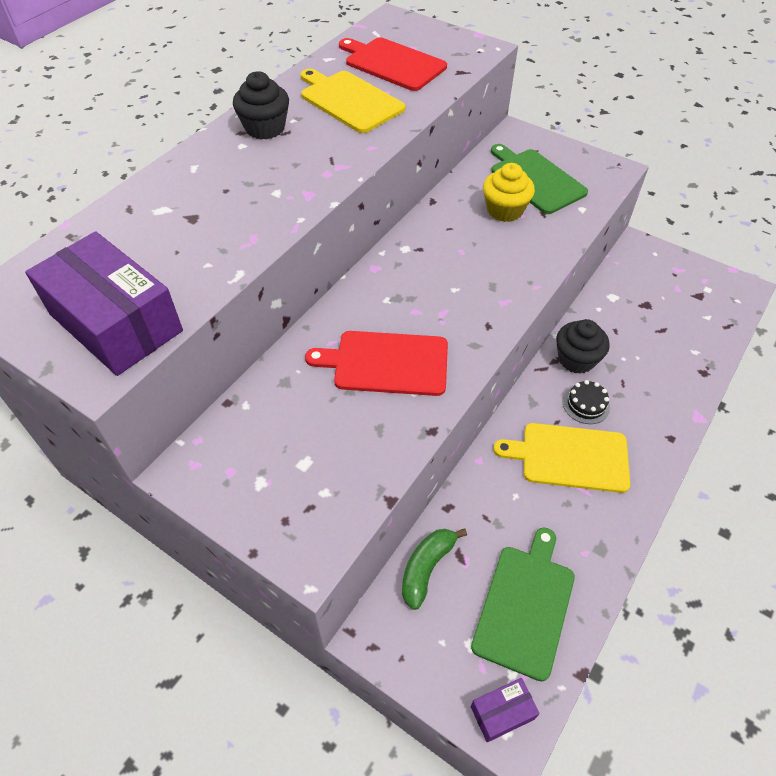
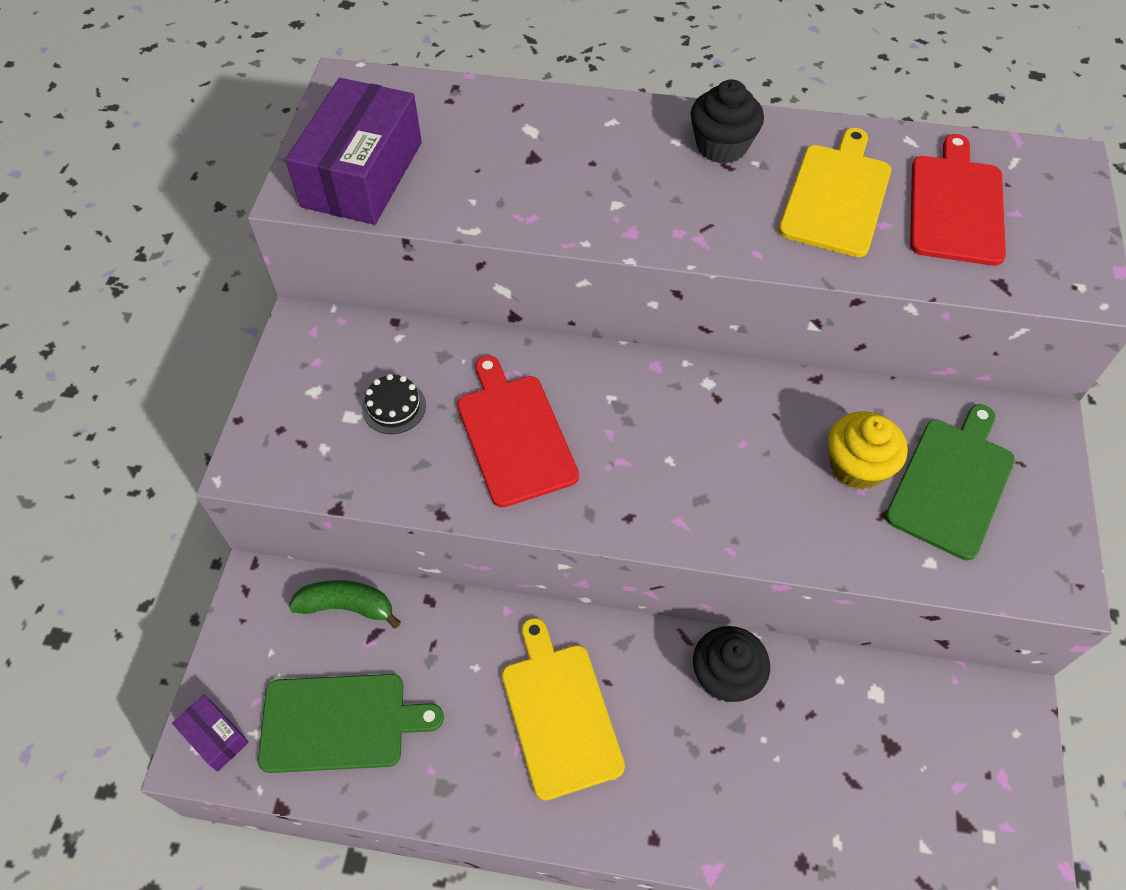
camera: 65 degrees right, 5 degrees up
(586, 404) = (653, 710): black cake -> black cake (394, 407)

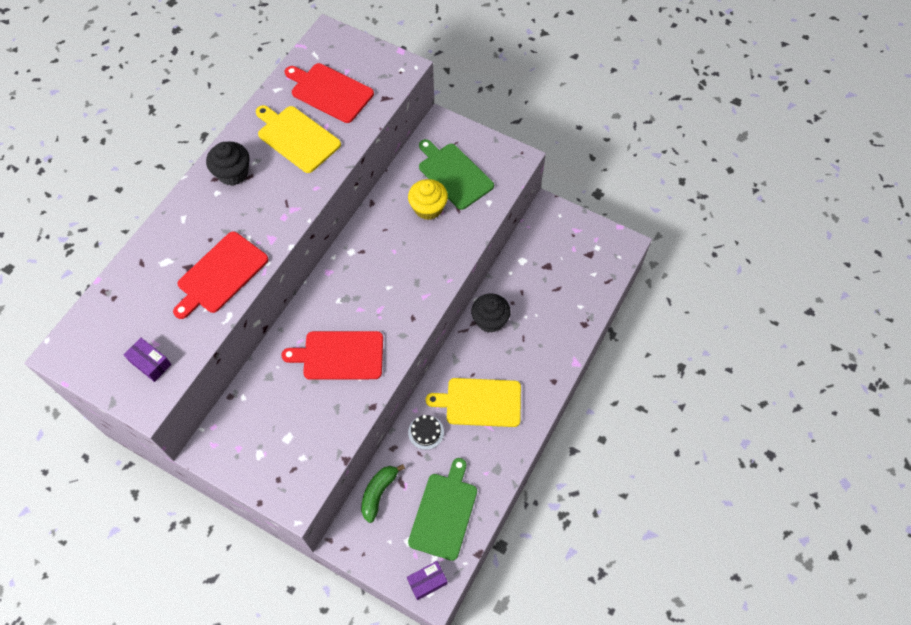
camera: 70 degrees left, 5 degrees up
(362, 174) = (150, 363): purple box -> purple box, size x0.45
(394, 407) = (292, 412): black cake -> black cake (426, 432)
(538, 196) = (220, 274): none -> red cutting board

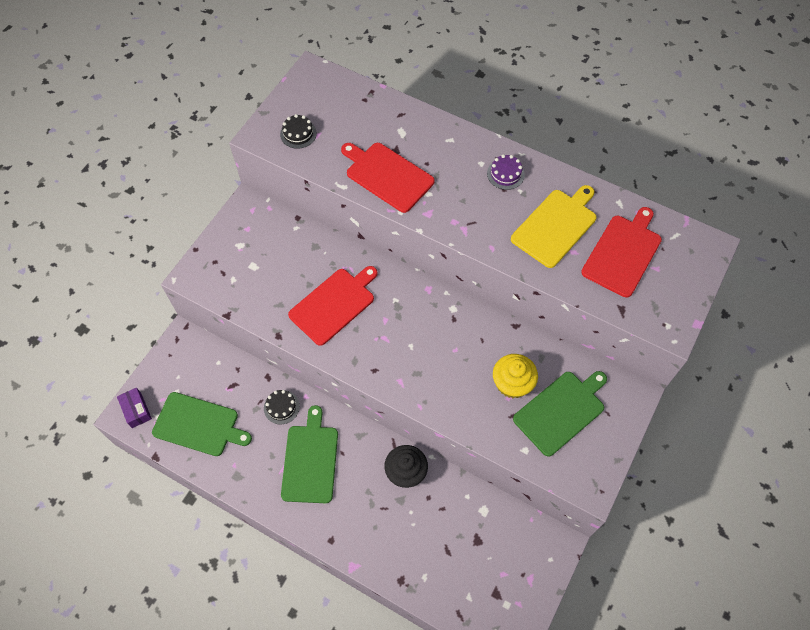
camera: 90 degrees right, 0 degrees up
(150, 363) = (298, 134): purple box -> black cake
(233, 173) = (505, 174): black cupcake -> purple cake
(339, 355) = (334, 304): red cutting board -> red cutting board turned 45 degrees clockwise
(378, 493) = (224, 366): green banana -> none
(480, 402) = (310, 460): yellow cutting board -> green cutting board

